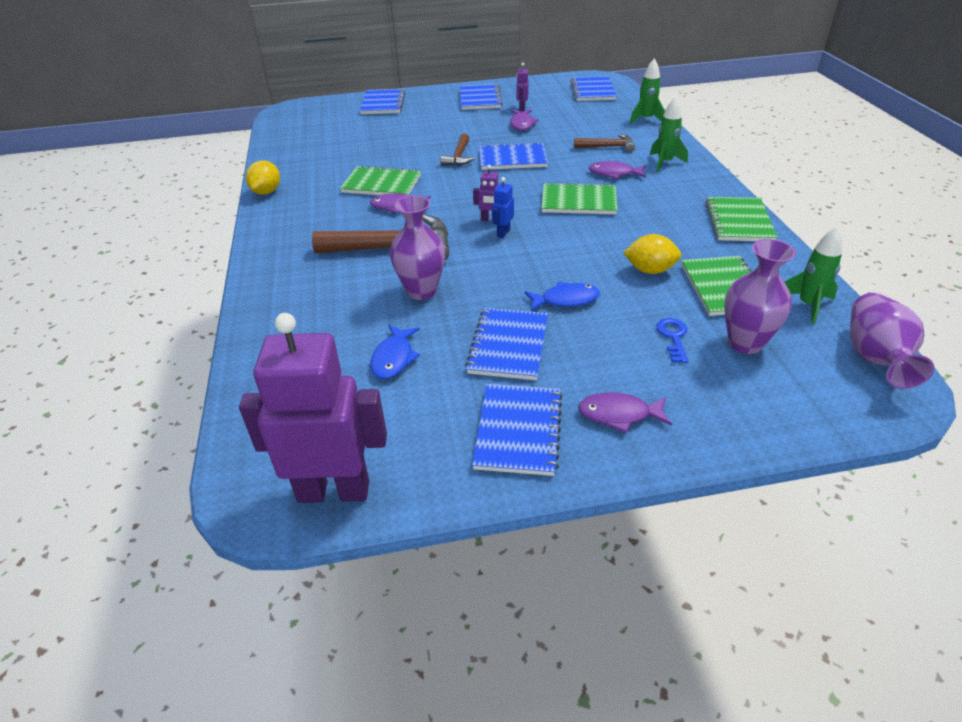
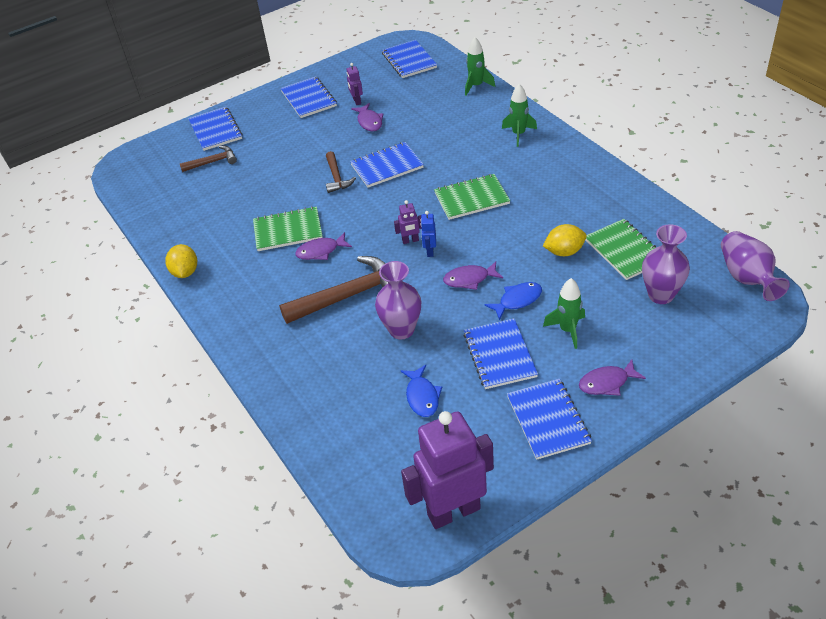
camera: 20 degrees left, 5 degrees up
(607, 147) = (461, 129): brown hammer -> brown hammer (212, 162)
(614, 173) = (483, 159): purple fish -> purple fish (469, 279)
(673, 337) = (611, 307): blue key -> none
(739, 221) = (606, 182): green notebook -> none
(808, 305) = (688, 247): green rocket -> green rocket (567, 330)

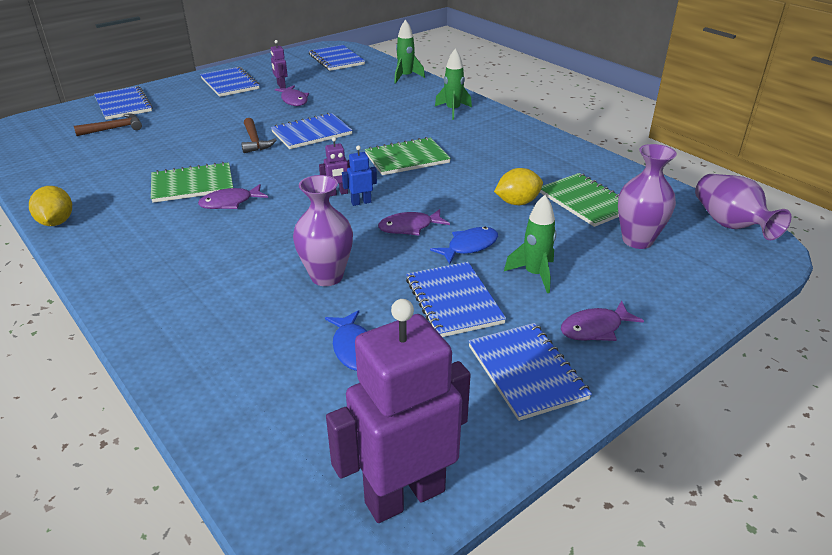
camera: 10 degrees left, 10 degrees down
(349, 295) = (261, 243): brown hammer -> none
(430, 251) = (361, 202): blue robot -> blue robot turned 75 degrees clockwise

